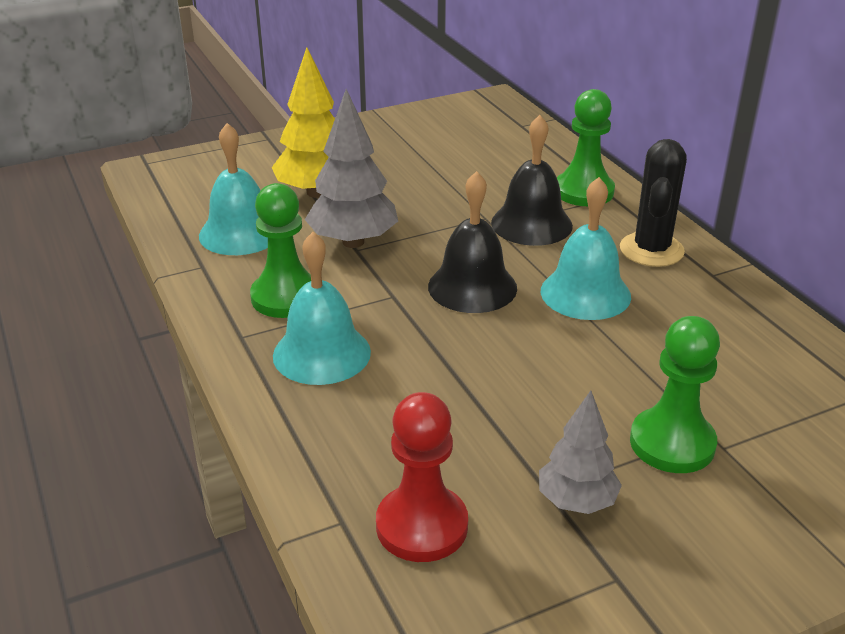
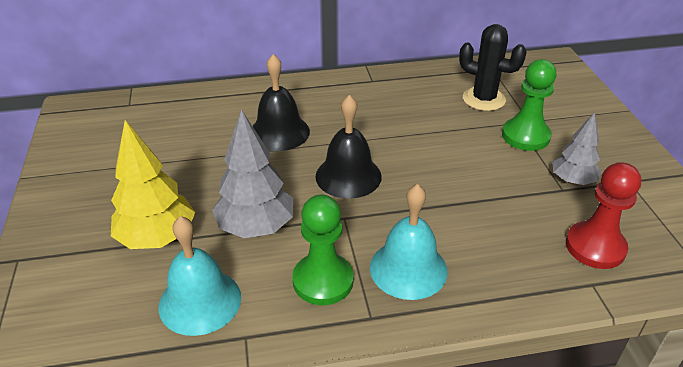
camera: 75 degrees left, 5 degrees up
(584, 191) = (249, 101): green pawn -> none
(585, 293) = (374, 130): turquoise bell -> none
(651, 250) = (336, 93): black cactus -> black cactus (483, 99)

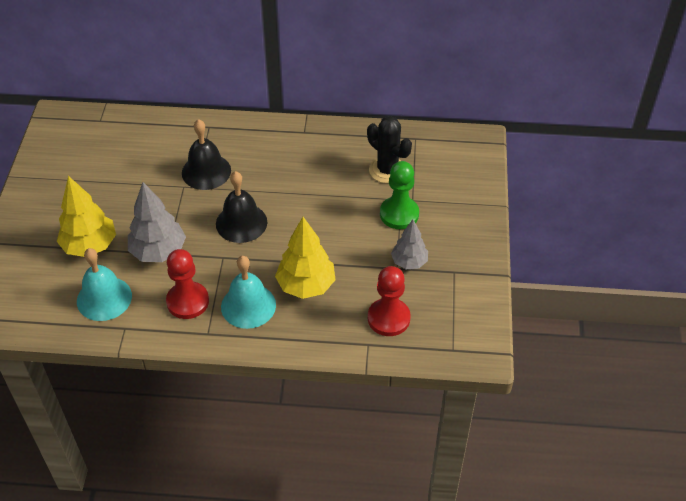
camera: 15 degrees right, 10 degrees up
(323, 281) = (188, 301): green pawn -> red pawn
(468, 230) = (306, 286): none -> yellow tree

